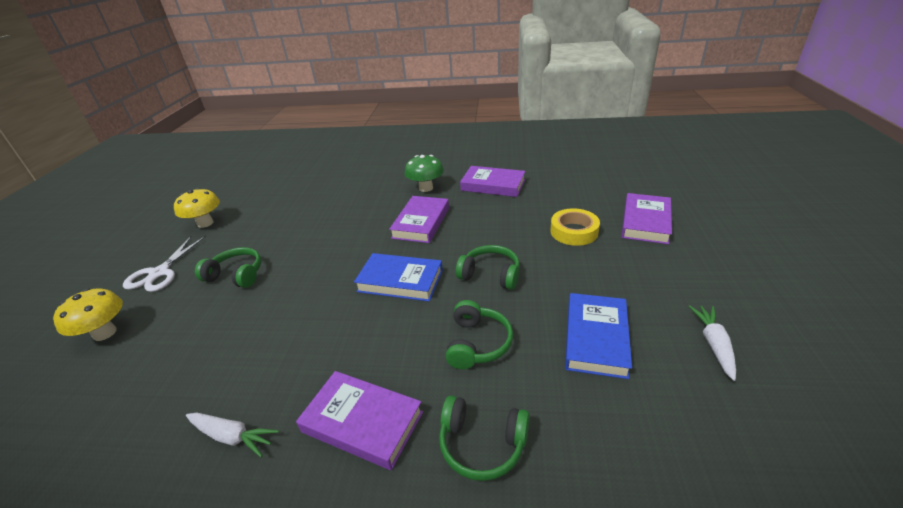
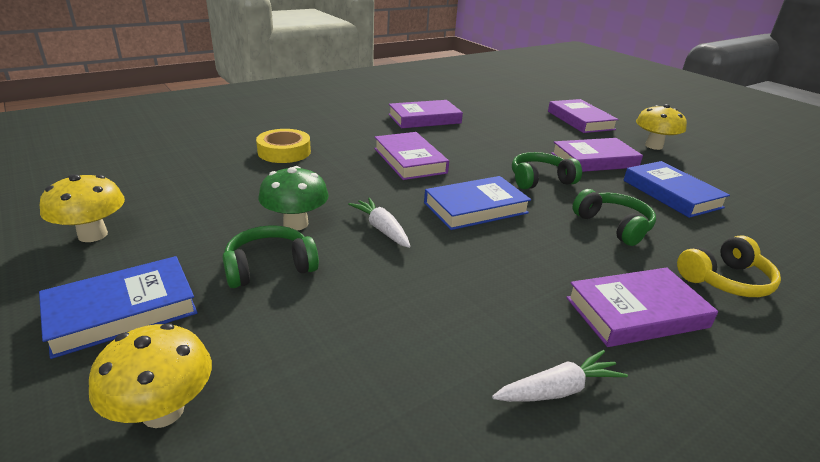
camera: 45 degrees left, 5 degrees down
(159, 273) = (122, 311): white scissors -> blue book
(426, 188) = (361, 133): green mushroom -> green mushroom (295, 224)
(482, 444) = (725, 280): green headphones -> yellow headphones
(574, 231) = (546, 136): yellow tape -> yellow tape (284, 152)
(578, 272) = (594, 160): none -> purple book
(682, 277) = (653, 146): none -> yellow mushroom
(713, 344) = (726, 175): white carrot -> white carrot (382, 229)

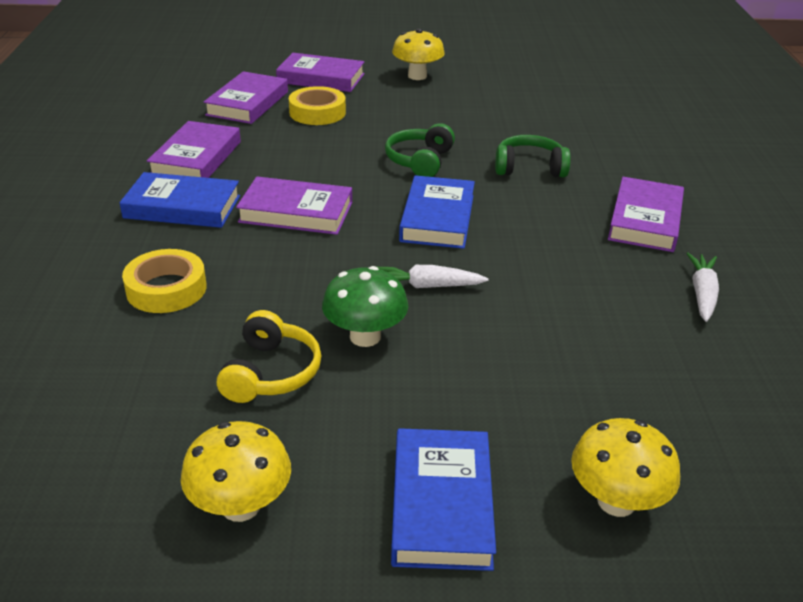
camera: 55 degrees left, 5 degrees up
(269, 267) = (438, 380): green headphones -> none
(536, 132) = (317, 112): none -> yellow tape
(594, 160) = (412, 116): purple book -> purple book (248, 103)
(671, 194) = (505, 117): blue book -> blue book (182, 207)
(725, 280) = (635, 165): yellow headphones -> yellow headphones (271, 373)

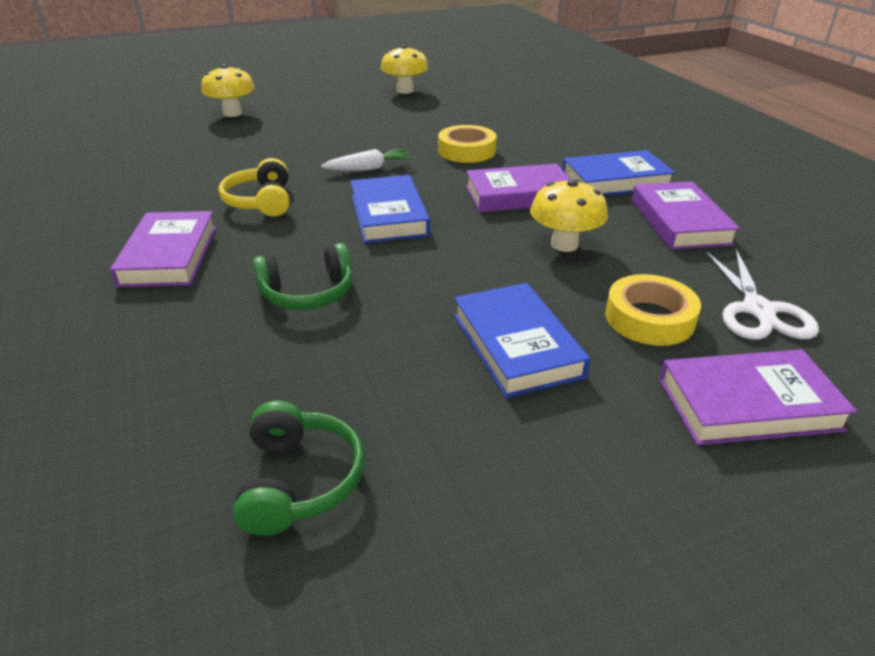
camera: 160 degrees right, 0 degrees up
(166, 289) = (543, 138): yellow tape -> yellow tape (466, 151)
(248, 103) = (758, 310): purple book -> white scissors
(271, 373) = (434, 120): yellow headphones -> yellow headphones (261, 202)
(365, 336) = (393, 140): green mushroom -> none
(417, 76) = (595, 473): yellow mushroom -> yellow mushroom (564, 244)
(420, 161) = (447, 272): green headphones -> green headphones (299, 481)
(441, 504) = (317, 102): blue book -> blue book (516, 345)
(702, 294) = (139, 202): white carrot -> none

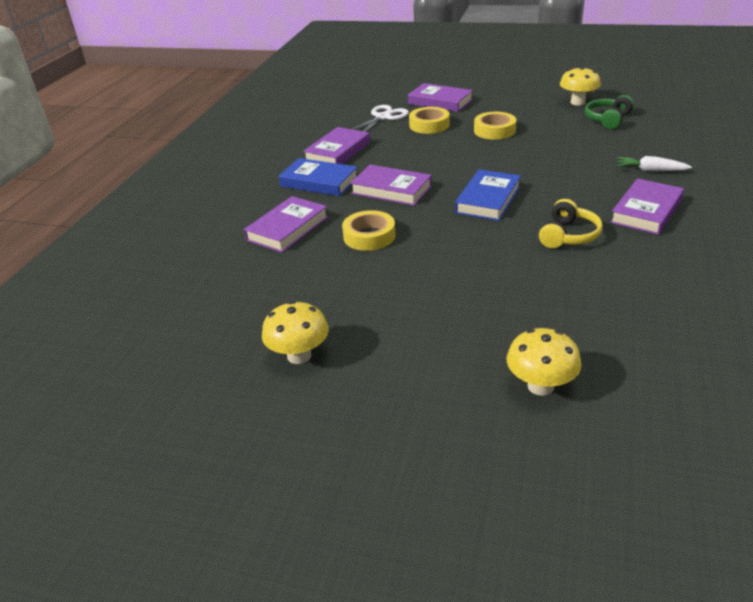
camera: 140 degrees left, 0 degrees up
(308, 293) = (571, 170): green headphones -> none
(369, 168) = (463, 242): white carrot -> white carrot (650, 170)
(516, 345) = (494, 130): blue book -> yellow tape
(551, 137) = (287, 228): none -> purple book
(564, 244) = (414, 157): yellow mushroom -> yellow mushroom (577, 102)

